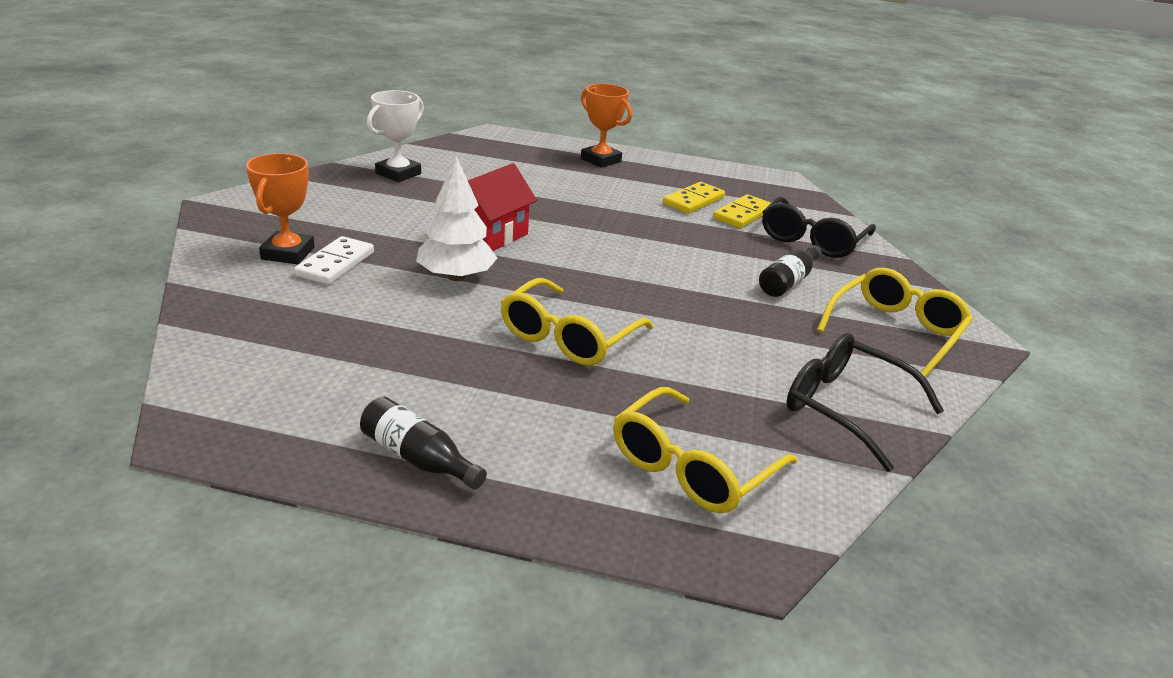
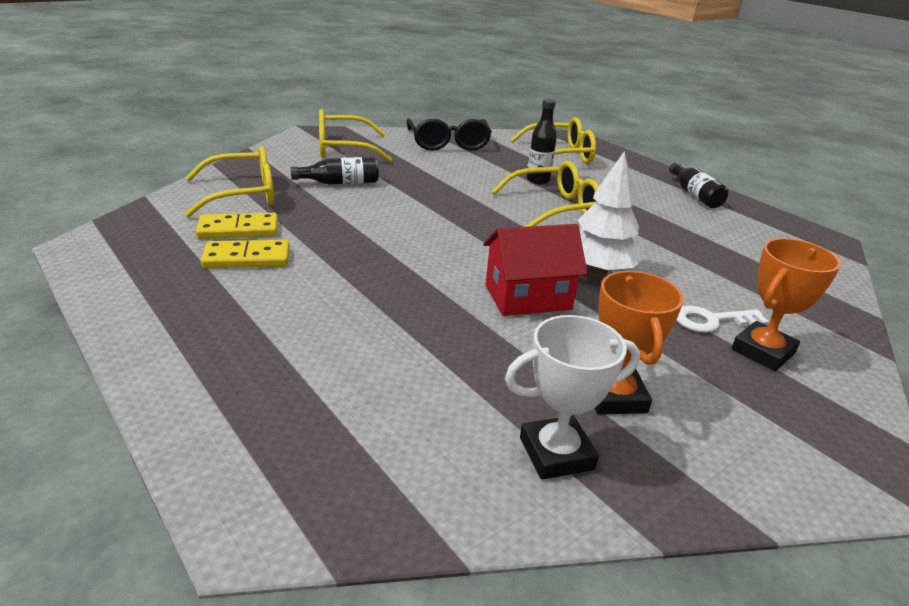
camera: 140 degrees left, 0 degrees up
(335, 264) = (711, 321): white domino -> white key
(601, 160) = (211, 359): orange trophy -> orange trophy (614, 396)
(641, 380) = (538, 180): none -> black bottle
(812, 240) = (243, 194): black glasses -> yellow glasses

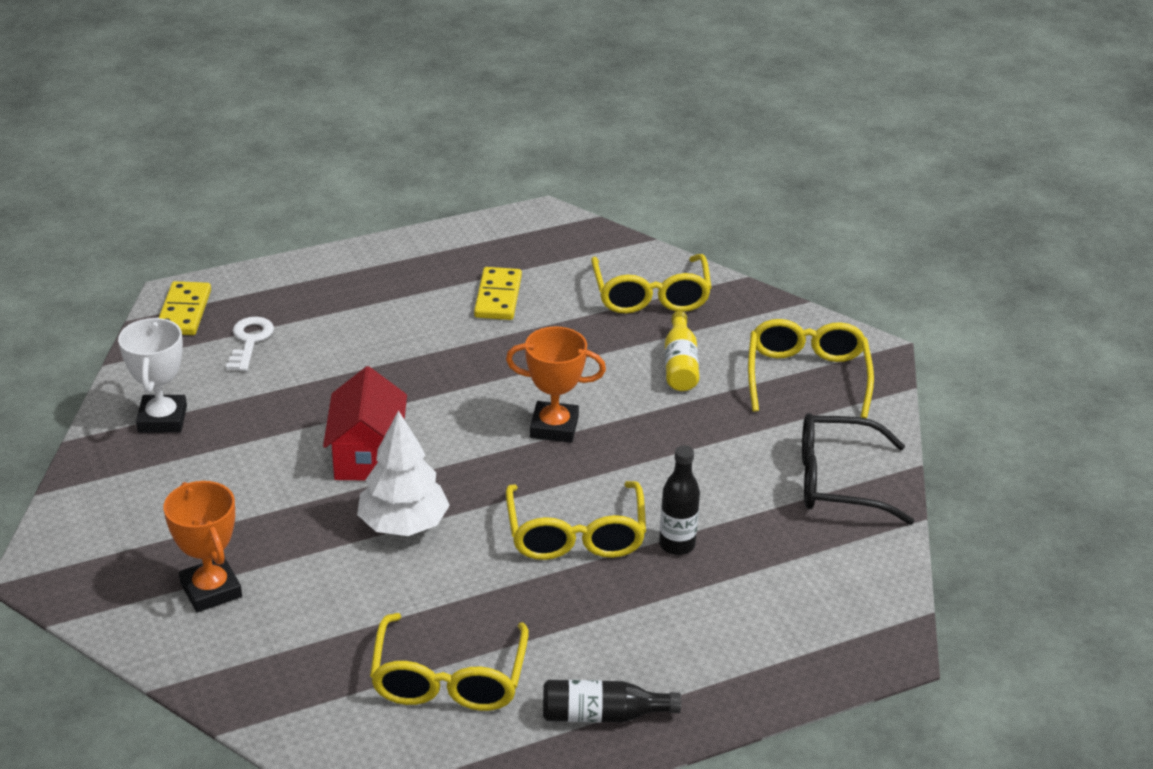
camera: 105 degrees right, 5 degrees up
(238, 230) = (560, 293): yellow domino -> yellow domino (184, 312)
(340, 183) = (680, 364): black bottle -> yellow bottle
(560, 155) = (788, 602): yellow glasses -> yellow glasses (449, 679)
(614, 396) = (202, 467): orange trophy -> orange trophy (554, 427)
(711, 321) = (275, 575): white key -> white key (250, 341)

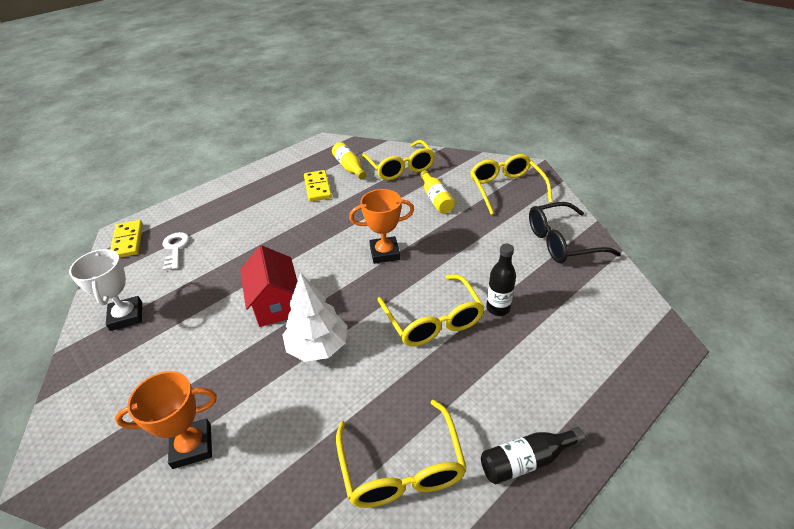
camera: 15 degrees left, 5 degrees up
(211, 590) = (192, 446): orange trophy -> orange trophy turned 60 degrees counterclockwise
(565, 274) = (349, 167): none -> yellow bottle

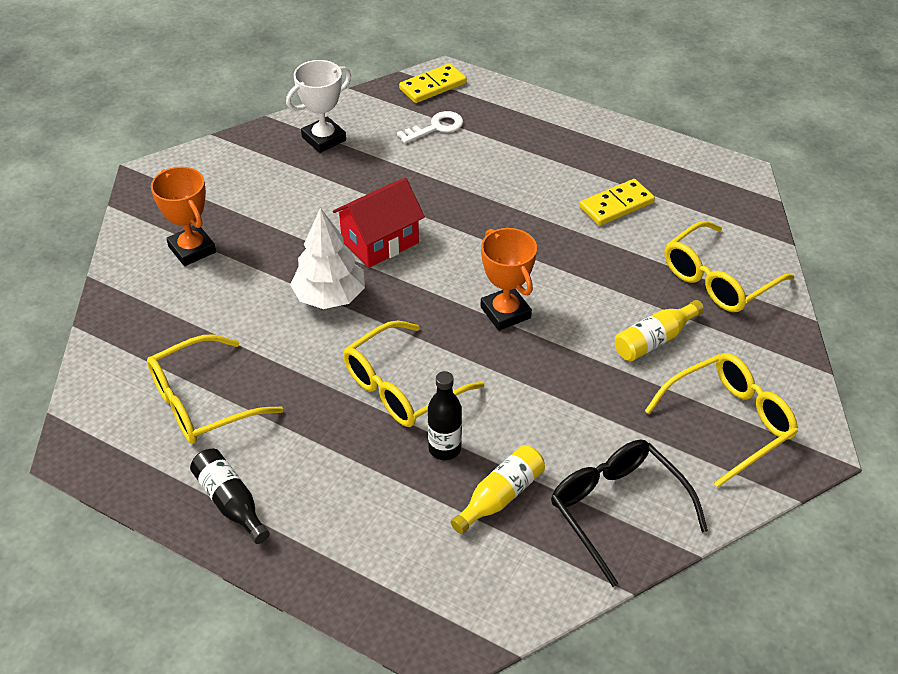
camera: 70 degrees right, 5 degrees up
(349, 167) = (685, 222): yellow bottle -> yellow bottle (500, 496)

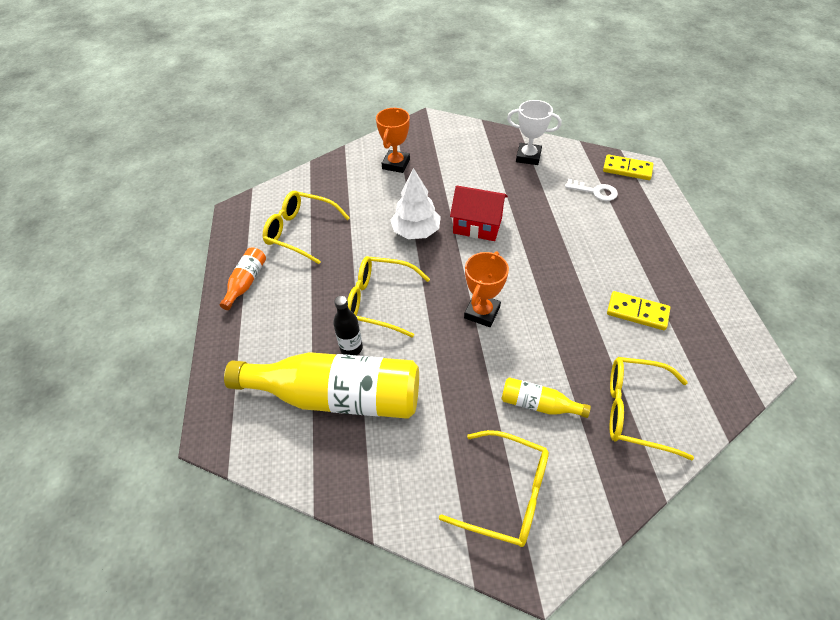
camera: 55 degrees right, 5 degrees up
(230, 502) = (246, 282): black bottle -> orange bottle
(500, 496) = (337, 396): yellow bottle -> yellow bottle, size x2.24
(617, 509) = (374, 466): black glasses -> none

